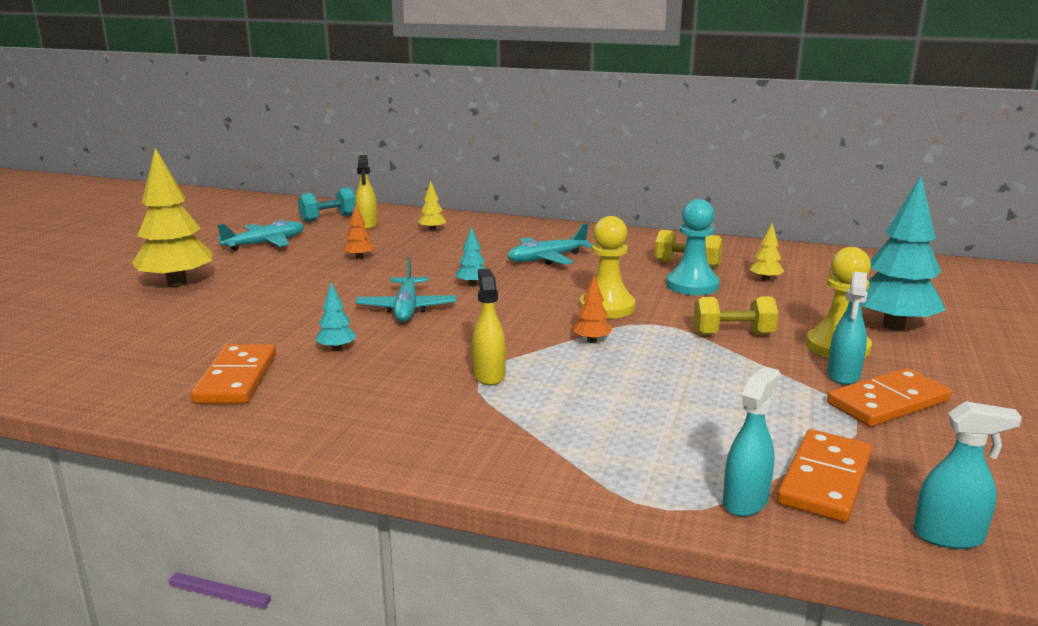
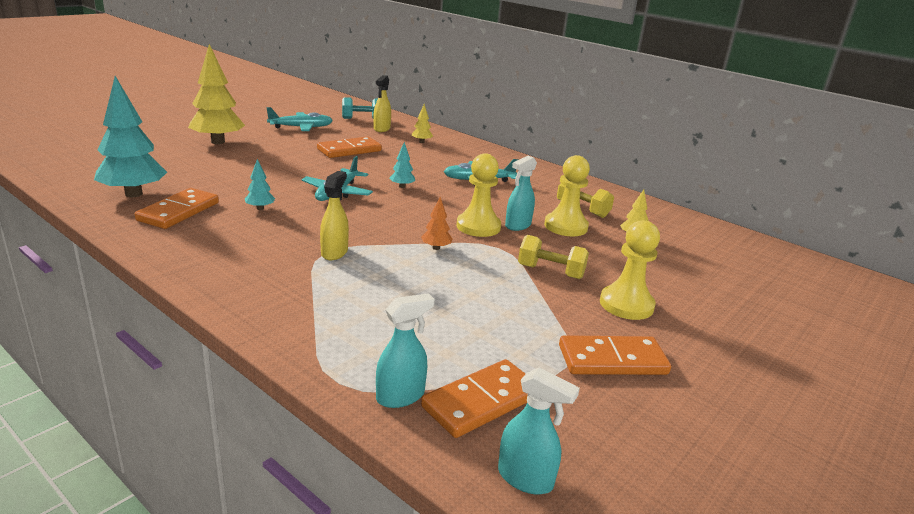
camera: 20 degrees right, 5 degrees up
(359, 257) = (349, 150): orange tree -> orange domino
(692, 285) = (565, 226): turquoise pawn -> yellow pawn
(843, 375) = (602, 328): turquoise spray bottle -> turquoise spray bottle (517, 225)
(893, 326) = (699, 301): turquoise tree -> turquoise tree (134, 194)

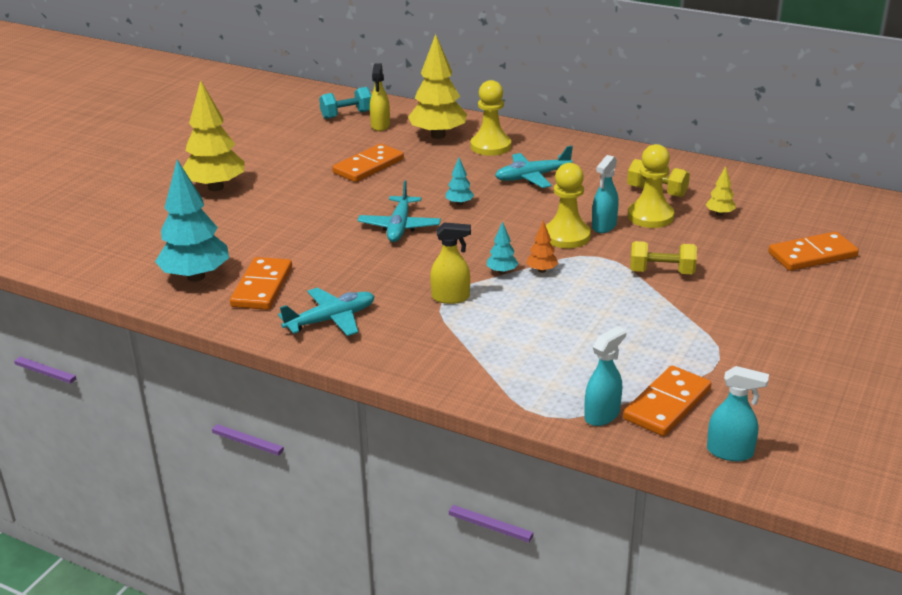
camera: 10 degrees left, 5 degrees up
(260, 208) = (338, 264): turquoise tree -> turquoise tree (502, 272)
(301, 127) = (289, 144): turquoise plane -> turquoise plane (331, 320)
(334, 252) = (451, 297): yellow spray bottle -> yellow spray bottle turned 90 degrees clockwise
(421, 142) = (438, 135): yellow tree -> yellow tree, size x2.26
(612, 360) = (753, 346): orange domino -> orange domino (812, 255)
(626, 304) = (744, 290): yellow pawn -> yellow pawn (490, 146)

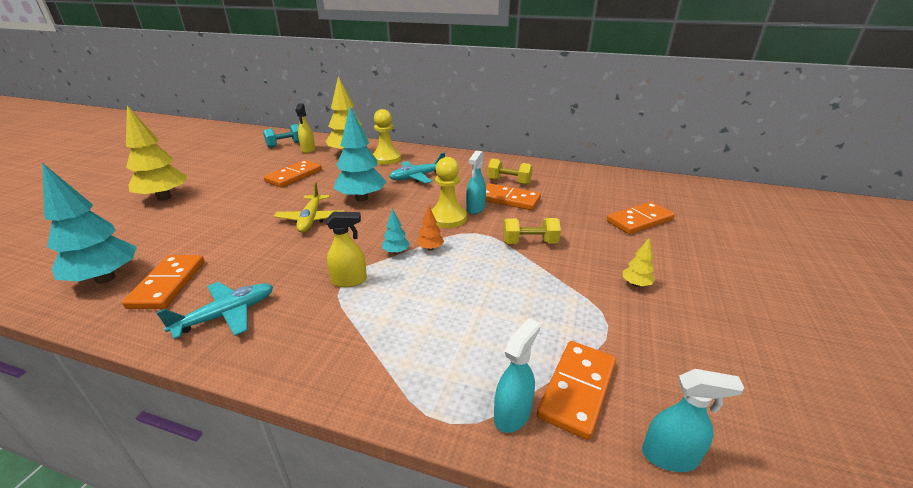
camera: 10 degrees left, 0 degrees up
(399, 227) = (311, 219): turquoise plane -> yellow plane
(459, 203) = (362, 198): turquoise tree -> turquoise tree, size x2.26
(650, 216) = (509, 199): yellow pawn -> orange domino
(719, 214) = (558, 194): yellow tree -> yellow tree (636, 284)

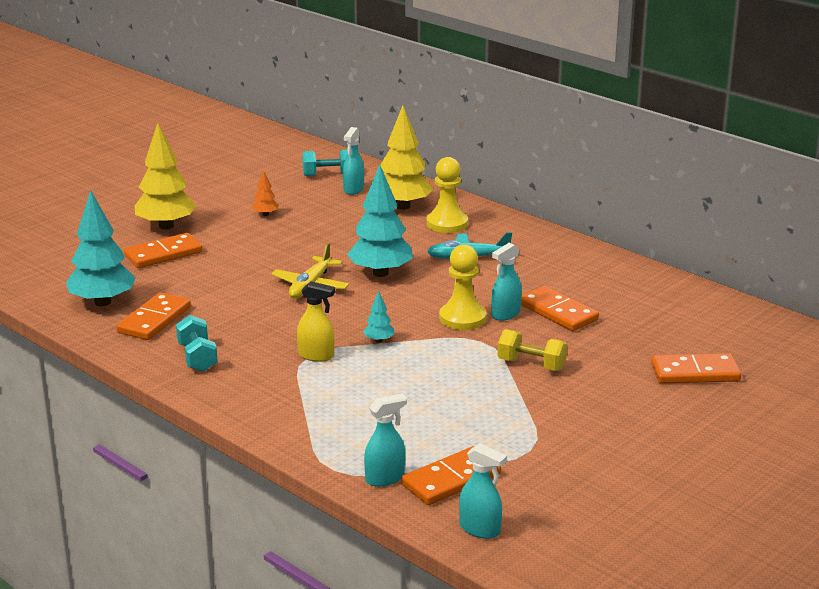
camera: 25 degrees right, 5 degrees down
(227, 315) = (197, 357): turquoise plane -> turquoise dumbbell
(294, 176) = (317, 226): orange domino -> orange domino (163, 254)
(308, 150) = (353, 189): yellow spray bottle -> turquoise spray bottle
(430, 248) = (417, 345): orange tree -> orange tree (265, 214)
(509, 182) = (582, 289): yellow dumbbell -> none
(636, 284) = (601, 428): yellow tree -> none

